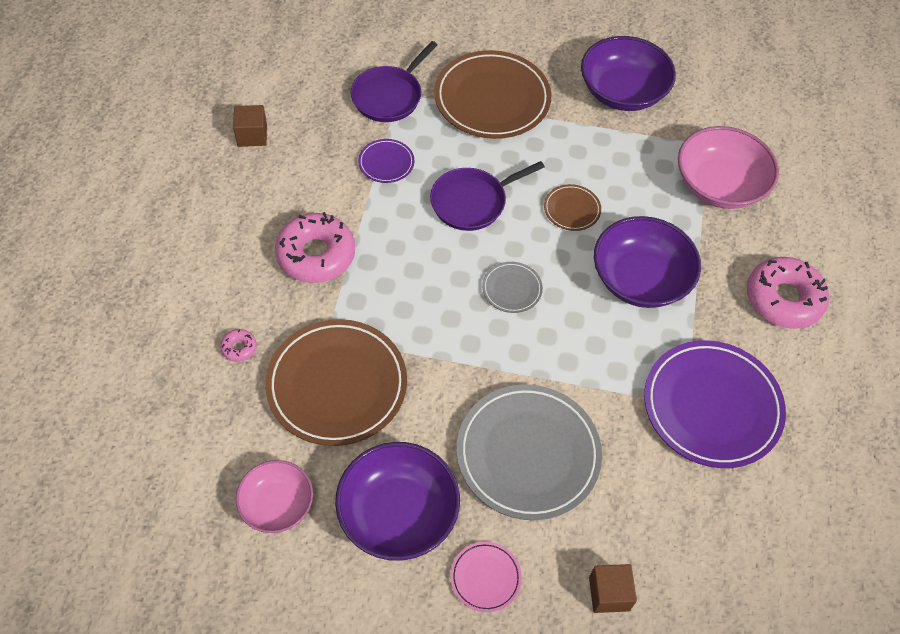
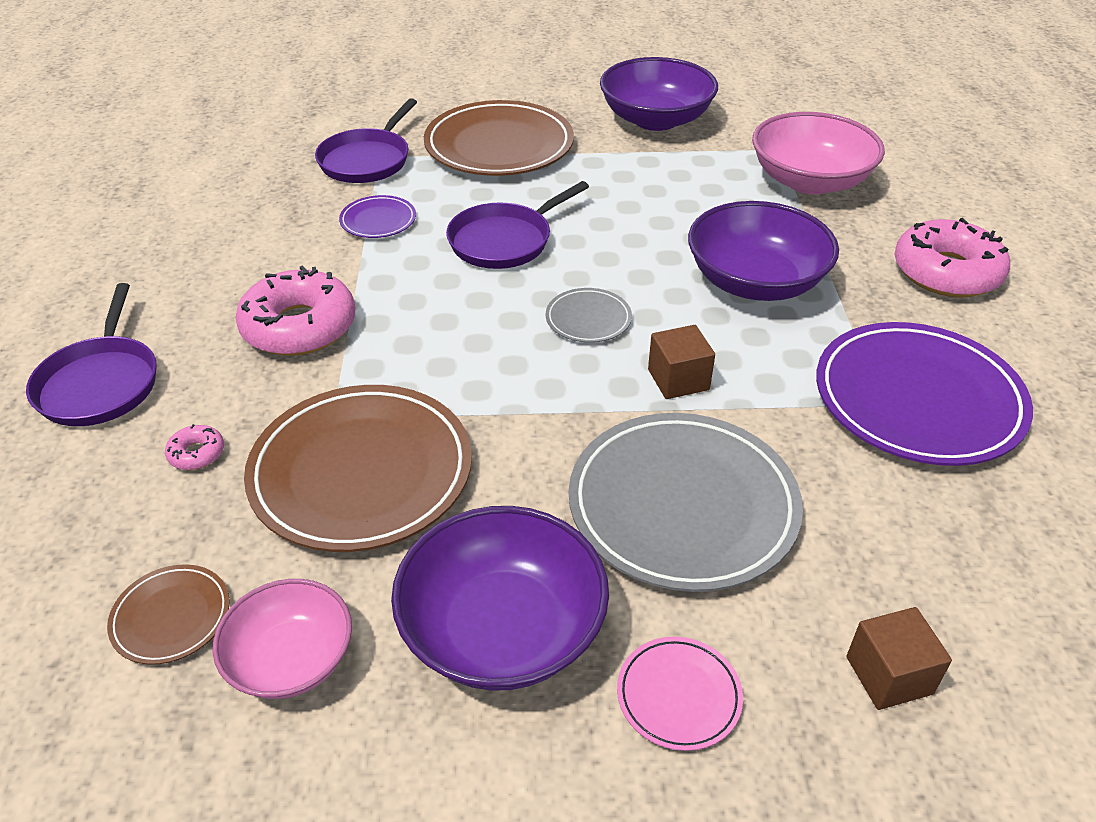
camera: 10 degrees left, 15 degrees down
(184, 278) = (100, 384): none -> purple pan
(252, 135) = (188, 220): brown cube -> brown cube (678, 379)
(572, 209) = (637, 229): brown plate -> brown plate (171, 617)

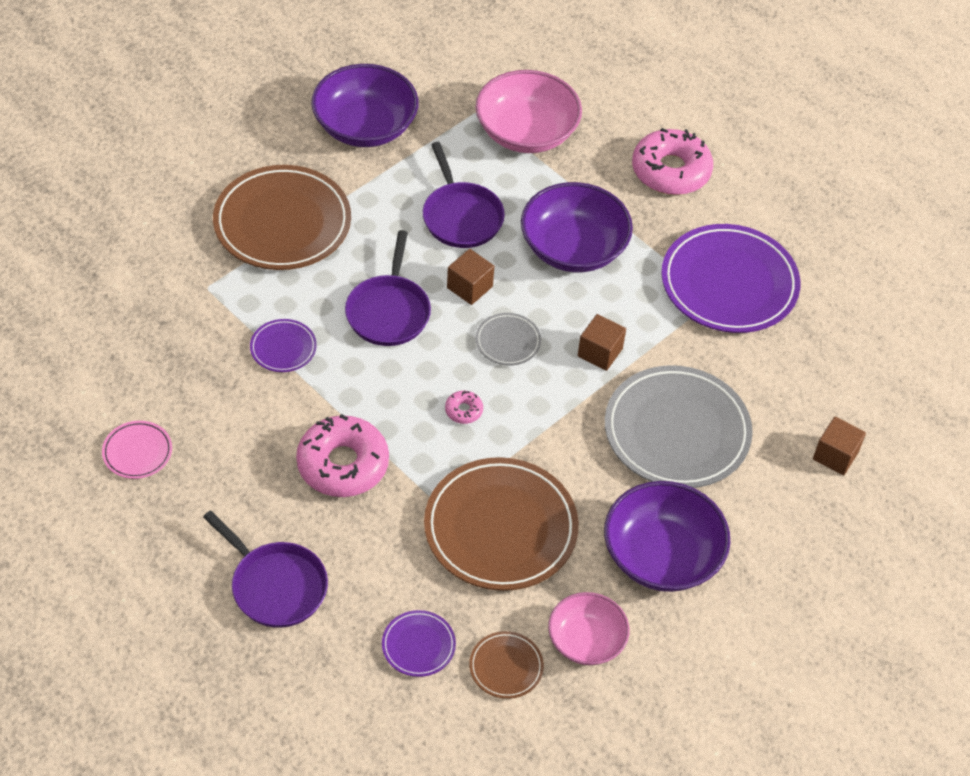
camera: 45 degrees left, 10 degrees up
(127, 526) = (418, 645): none -> purple plate
(196, 453) = (397, 583): pink donut -> pink donut (463, 410)
(367, 160) = (202, 297): purple pan -> purple pan (461, 217)
(605, 260) = (469, 287): none -> brown cube
(678, 695) = (764, 528): pink plate -> pink plate (137, 452)

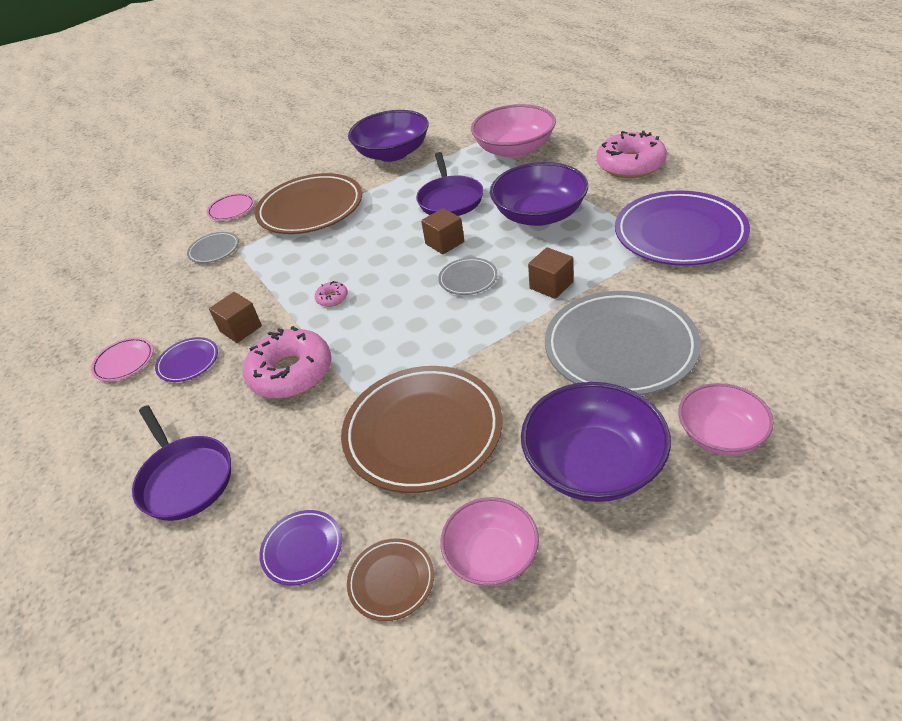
camera: 20 degrees right, 10 degrees down
(171, 217) = (231, 209): none -> pink plate
(177, 288) = (214, 250): none -> grey plate
(283, 348) = (277, 287): purple plate -> purple plate (188, 362)
(388, 311) = (372, 261): purple pan -> none
(463, 410) = (414, 330): pink donut -> pink donut (332, 298)
(768, 522) = (720, 434): none -> pink bowl
(835, 455) = (797, 370): brown cube -> brown cube (241, 329)

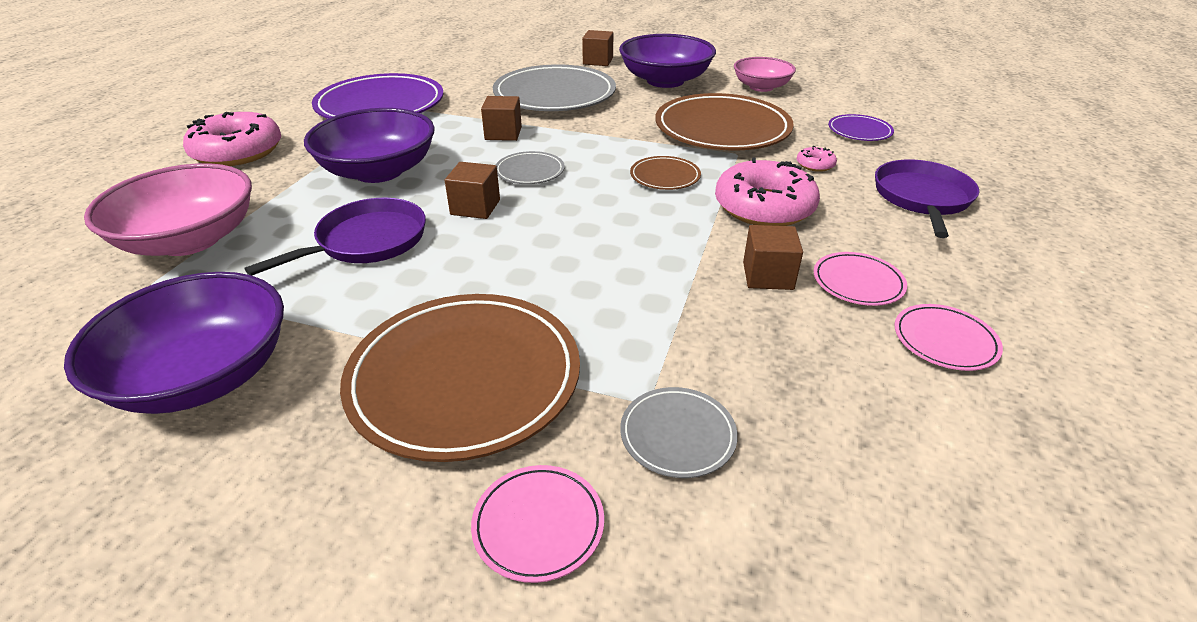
camera: 135 degrees left, 5 degrees down
(188, 362) = (858, 282): purple plate -> pink plate
(332, 298) = (644, 237): pink donut -> pink donut (815, 165)
(391, 581) = (821, 103): brown plate -> brown plate (665, 176)
(720, 434) = (598, 61): pink bowl -> brown cube

